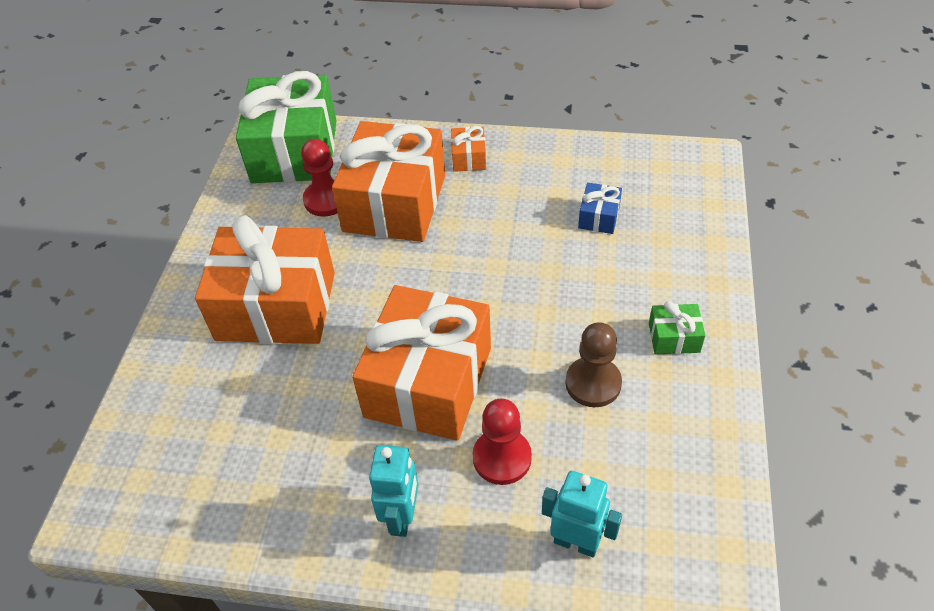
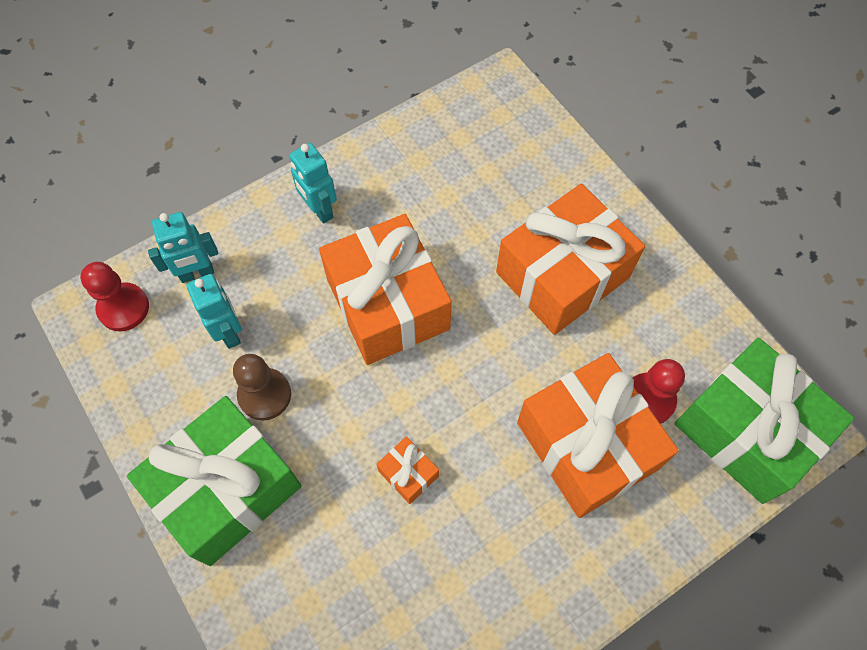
camera: 135 degrees right, 15 degrees up
(469, 158) = (580, 562): orange gift -> orange gift (408, 473)
(502, 458) = (287, 290): red pawn -> red pawn (123, 308)
(585, 458) = (229, 332): none -> turquoise robot
(599, 217) = (387, 584): blue gift -> none
(674, 337) = (226, 489): green gift -> green gift, size x2.44

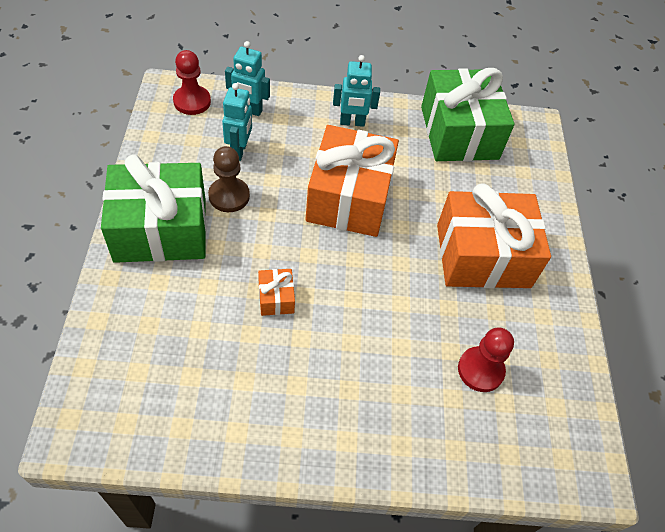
camera: 30 degrees right, 10 degrees down
(319, 210) = (352, 122): turquoise robot -> turquoise robot turned 90 degrees counterclockwise
(586, 445) = (411, 366): orange gift -> none
(747, 431) = (540, 442): green gift -> green gift (459, 133)

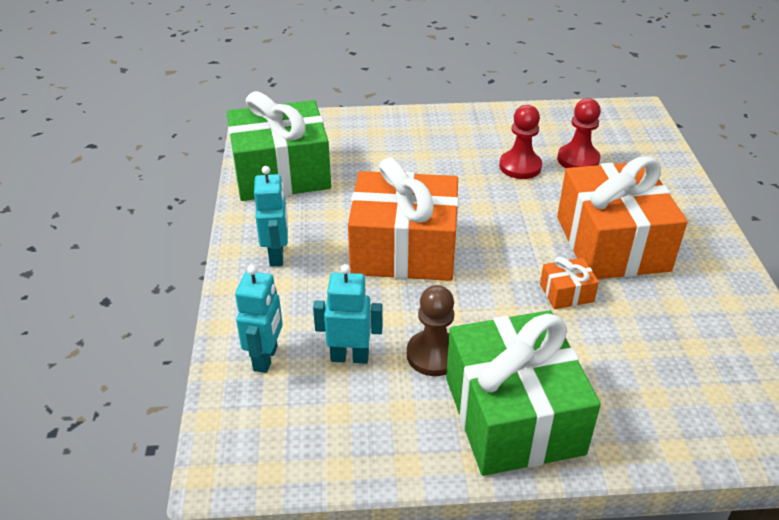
camera: 90 degrees left, 15 degrees down
(192, 101) = (254, 430): red pawn -> red pawn (520, 166)
(483, 256) = (452, 158): orange gift -> orange gift (612, 243)

